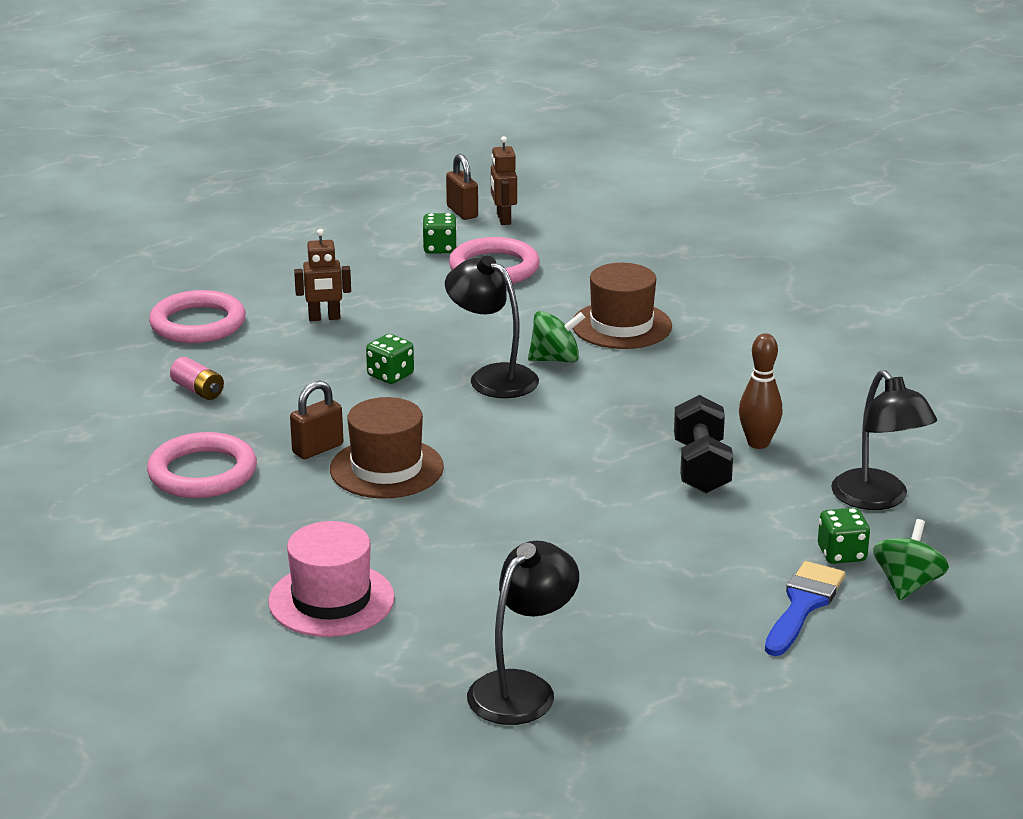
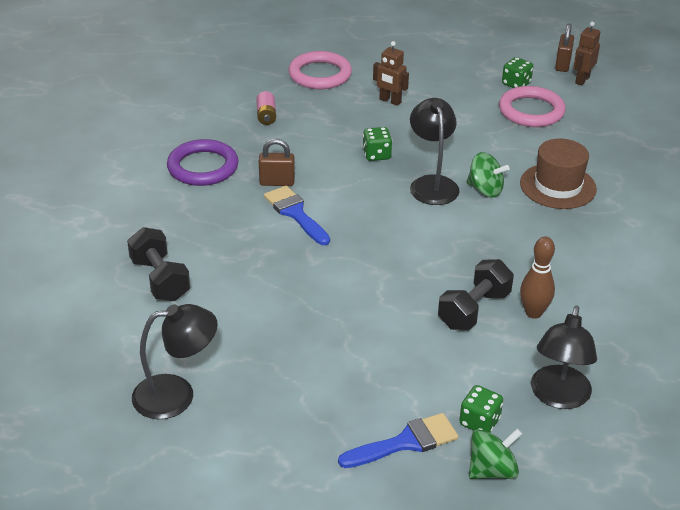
camera: 40 degrees right, 10 degrees up
(202, 472) = (203, 167): pink ring -> purple ring
(331, 600) = (160, 279): pink hat -> black dumbbell
(386, 468) = (295, 213): brown hat -> blue brush

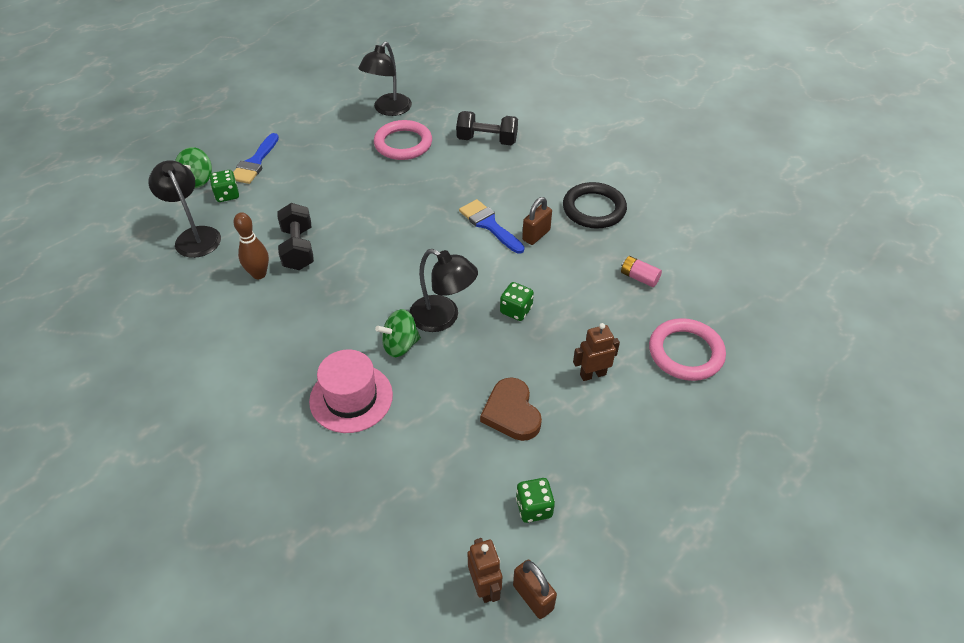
camera: 130 degrees right, 10 degrees up
(203, 167) = (594, 209): purple ring -> black ring
(295, 213) = (489, 225): blue brush -> blue brush turned 135 degrees counterclockwise
(467, 118) = (511, 412): none -> brown heart
(531, 111) = (473, 477): pink ring -> pink ring (403, 144)
(558, 186) = (351, 398): brown hat -> pink hat

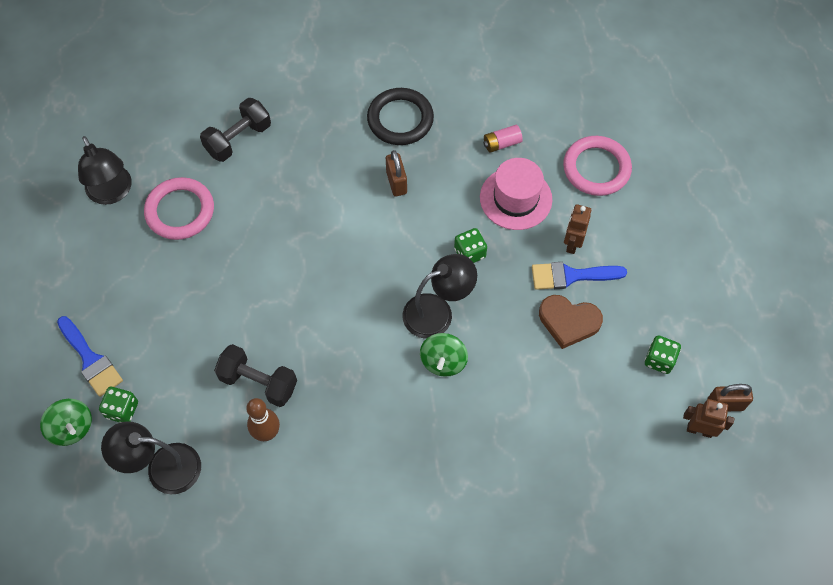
camera: 55 degrees left, 15 degrees up
(351, 398) = (473, 429): pink hat -> pink hat (515, 198)
(489, 225) = (354, 209): blue brush -> blue brush (571, 276)

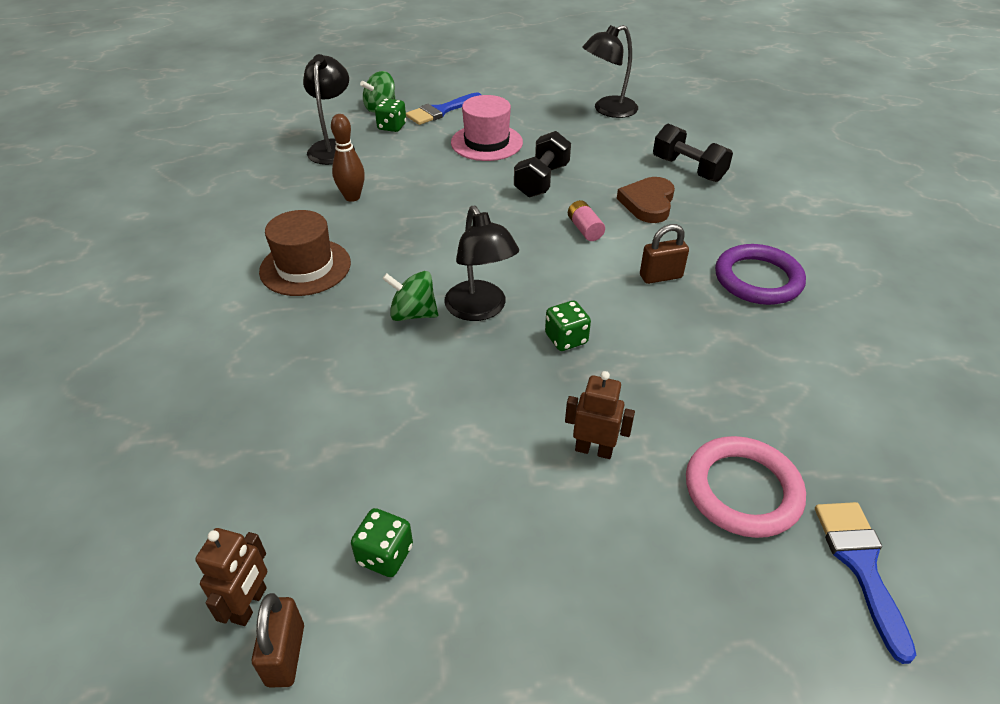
camera: 90 degrees right, 20 degrees down
(180, 211) = (594, 142): pink ring -> none
(258, 382) = (406, 191): black dumbbell -> black dumbbell (541, 181)
(381, 458) = (305, 267): none -> brown hat
(400, 119) = (758, 279): black ring -> purple ring
(502, 143) = (753, 375): pink battery -> pink battery (585, 229)
(515, 198) = (661, 387): pink hat -> pink hat (486, 142)
(568, 322) = (460, 438): brown heart -> brown heart (648, 203)
(571, 276) = (536, 445): blue brush -> blue brush (860, 565)

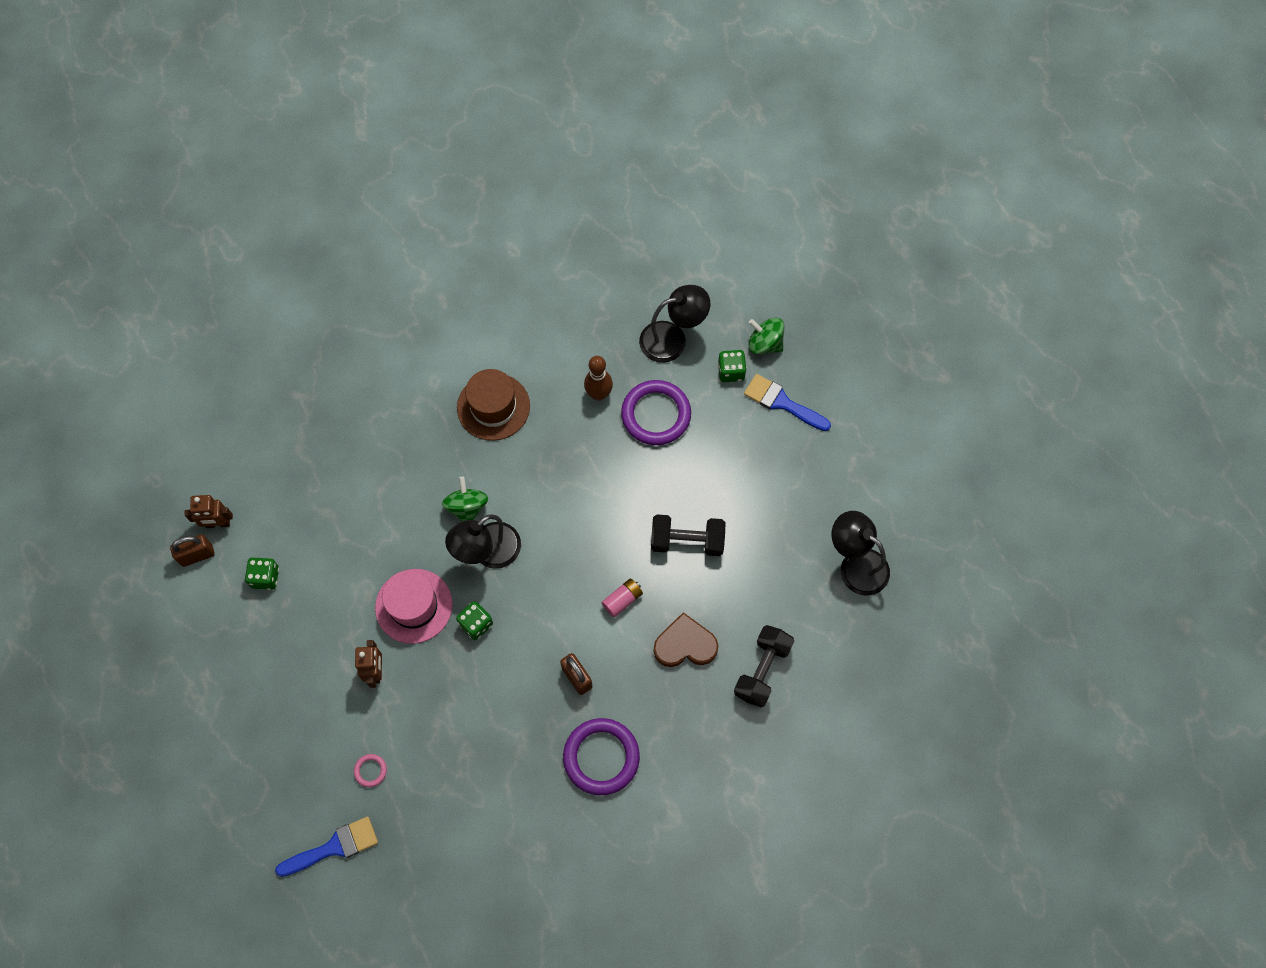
camera: 70 degrees right, 25 degrees up
(401, 171) = (656, 414): none -> purple ring
(486, 142) = (736, 469): pink hat -> pink hat (414, 606)
(742, 490) = (370, 771): pink ring -> pink ring, size x0.43

